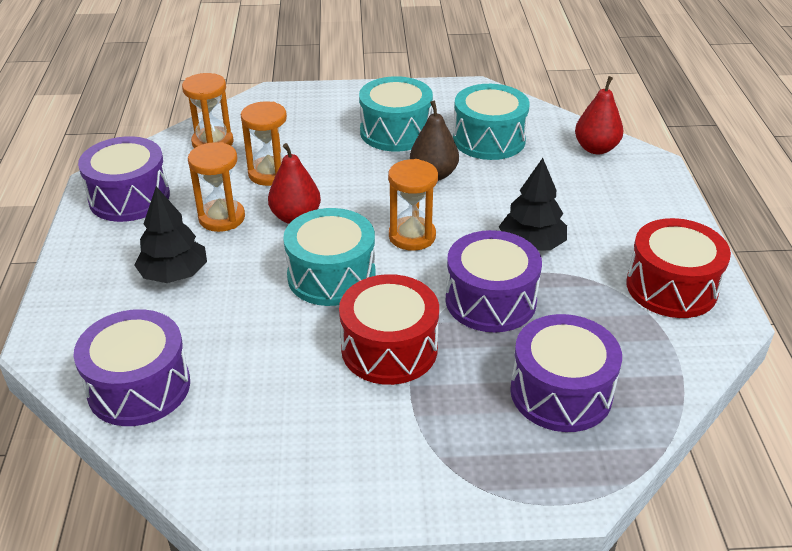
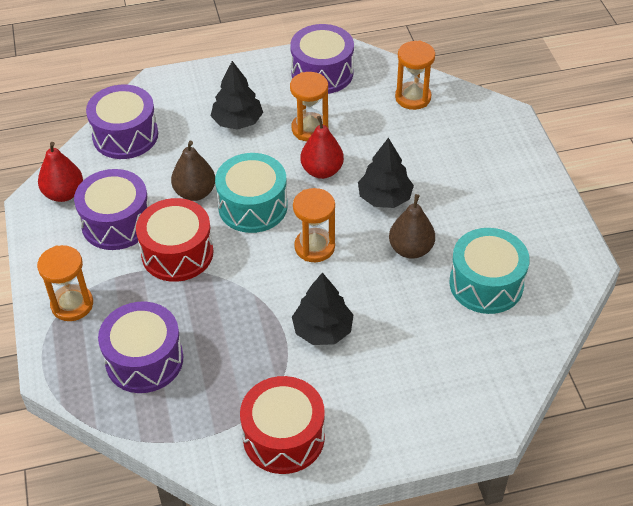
camera: 80 degrees right, 10 degrees up
(270, 174) = (378, 142): orange hourglass -> orange hourglass (72, 304)
(287, 324) = (195, 192): none -> brown pear
(355, 180) = (384, 197): none -> black tree
(395, 132) = (474, 212): turquoise drum -> none
(490, 300) = (242, 308): purple drum -> purple drum (116, 223)
(596, 148) = (501, 374): red pear -> red pear (64, 194)

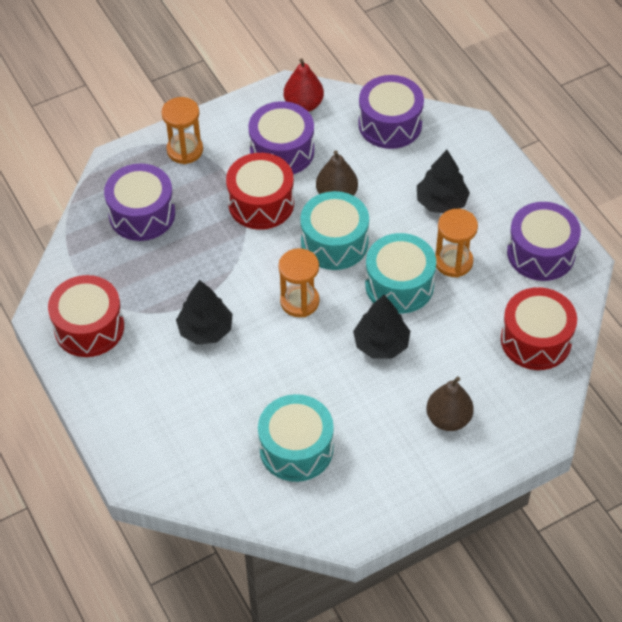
camera: 75 degrees right, 5 degrees up
(322, 171) = (399, 285): red pear -> turquoise drum
(411, 249) = (321, 378): brown pear -> brown pear (448, 419)
(413, 97) = (536, 340): orange hourglass -> red drum

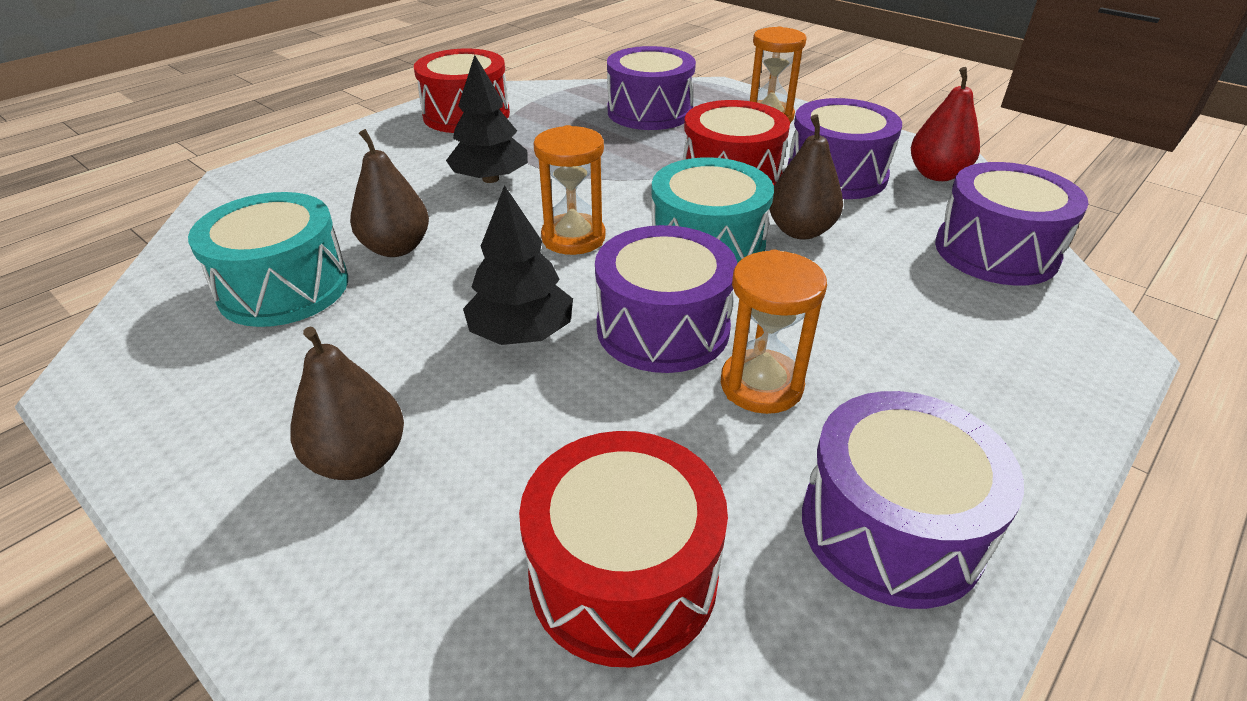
camera: 70 degrees right, 15 degrees down
(274, 390) = (396, 248): none -> brown pear
(399, 285) = (663, 328): turquoise drum -> purple drum
(441, 202) = (890, 340): black tree -> none

